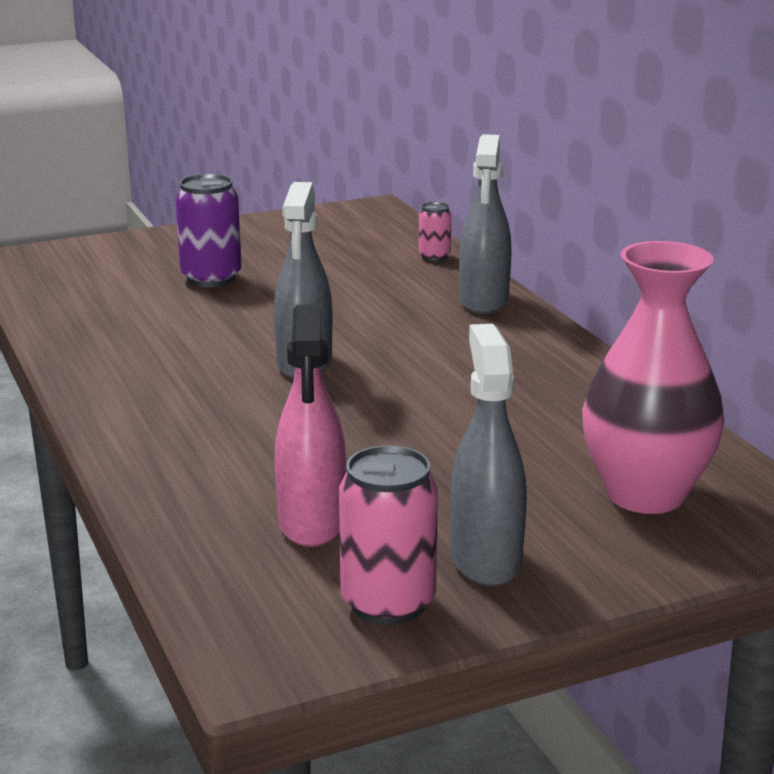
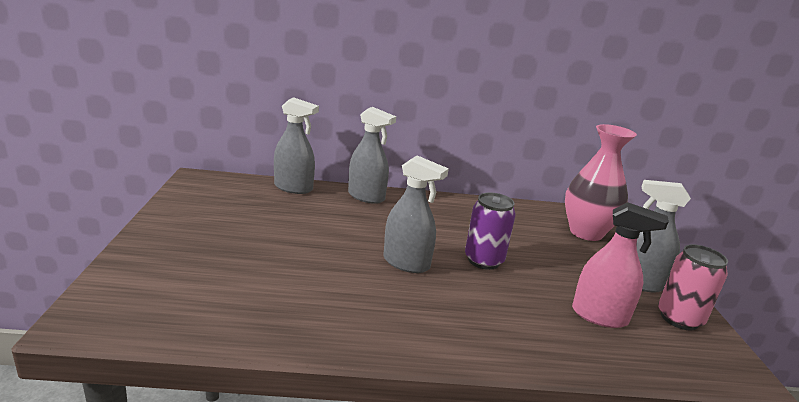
camera: 70 degrees left, 0 degrees up
(211, 278) = (243, 254): purple can -> purple can (483, 260)
(434, 256) = (293, 188): pink can -> grey spray bottle

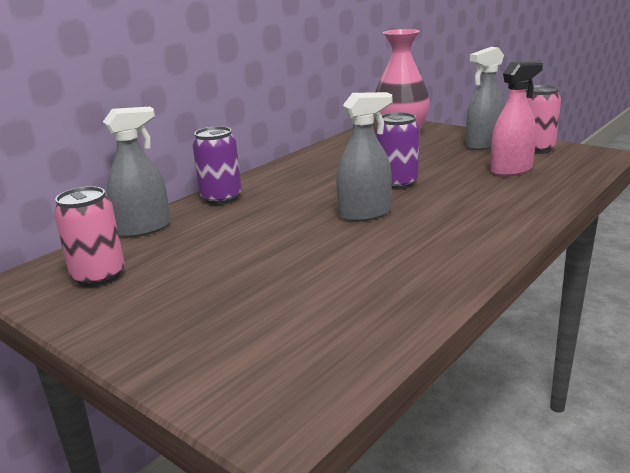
camera: 45 degrees left, 0 degrees up
(219, 198) = (99, 276): none -> pink can
(366, 196) = (221, 198): grey spray bottle -> purple can

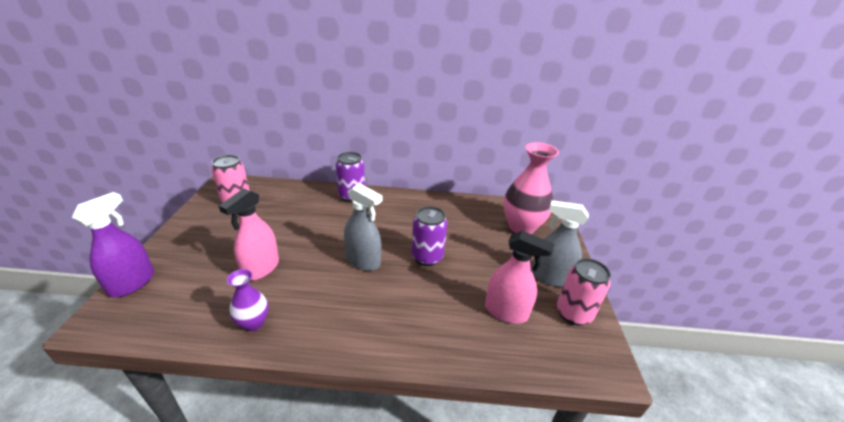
camera: 50 degrees right, 10 degrees up
(144, 229) = (297, 189): grey spray bottle -> none
(206, 387) = (132, 283): none -> purple spray bottle
(303, 276) = (261, 268): none -> pink spray bottle
(409, 292) = (253, 323): none -> purple vase

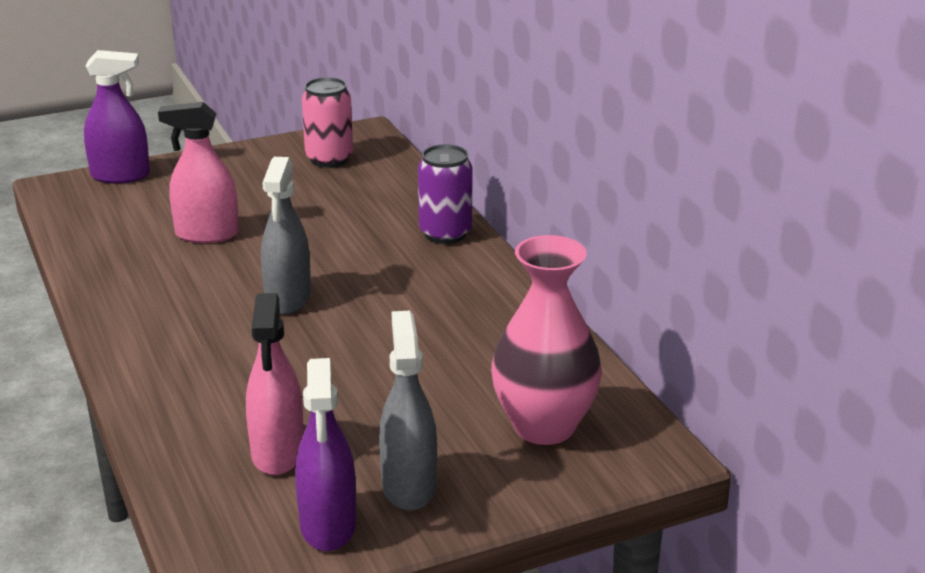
camera: 65 degrees right, 5 degrees down
(253, 323) = (113, 268): purple vase -> none
(427, 257) = (348, 349): purple can -> none
(573, 313) = (328, 526): pink can -> purple spray bottle

